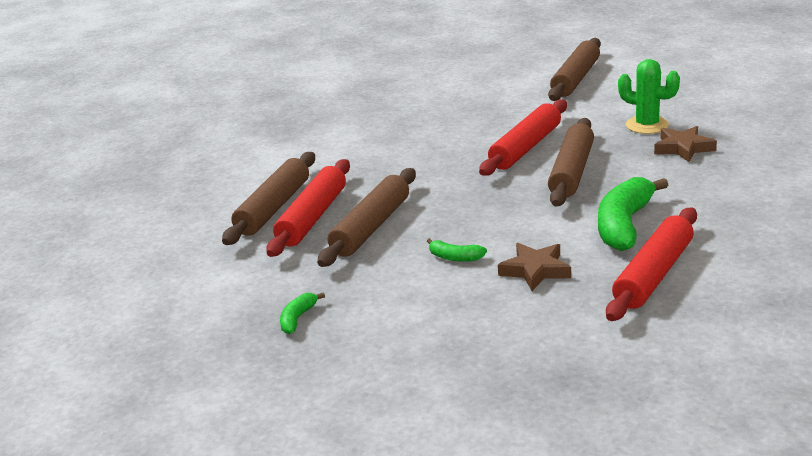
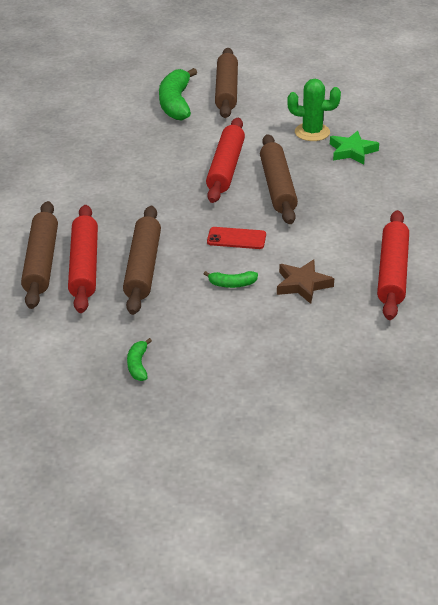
camera: 25 degrees left, 10 degrees up
(491, 214) = (236, 238): none -> red phone
(624, 225) = (346, 231): green banana -> green banana (176, 103)
(683, 148) = (352, 151): brown star -> green star

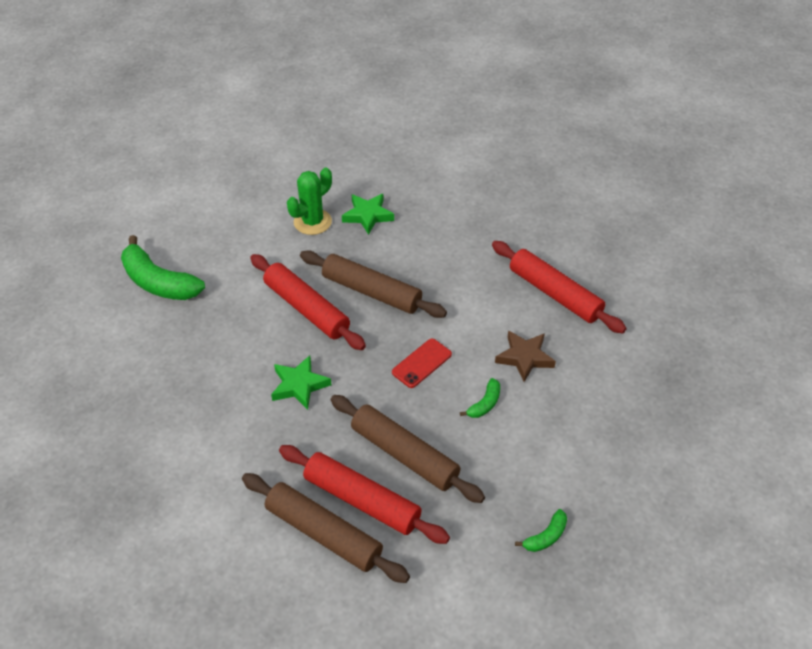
camera: 55 degrees left, 10 degrees up
(138, 365) = (546, 536): green banana -> green banana turned 75 degrees counterclockwise
(154, 196) = (299, 385): none -> green star
(226, 90) = (180, 235): brown rolling pin -> none

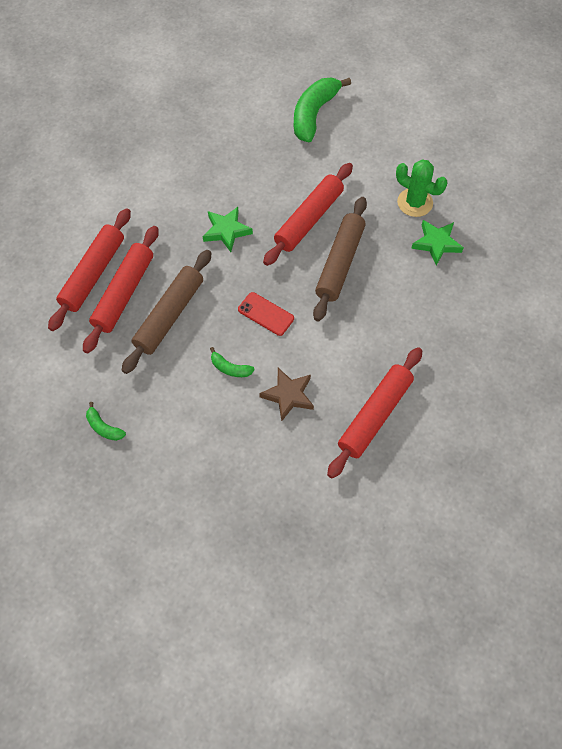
camera: 80 degrees right, 15 degrees up
(323, 533) = (93, 274): brown rolling pin -> red rolling pin

